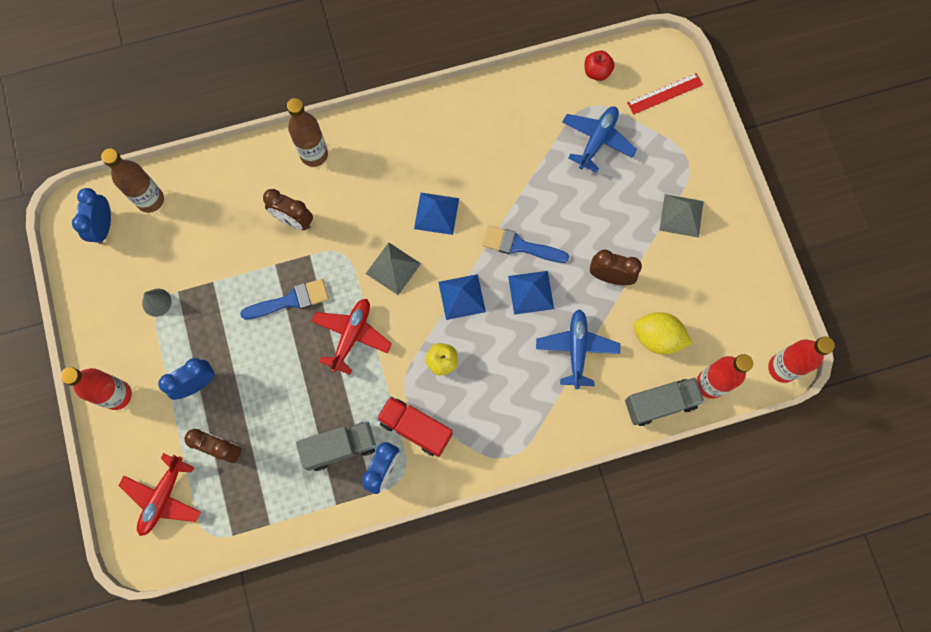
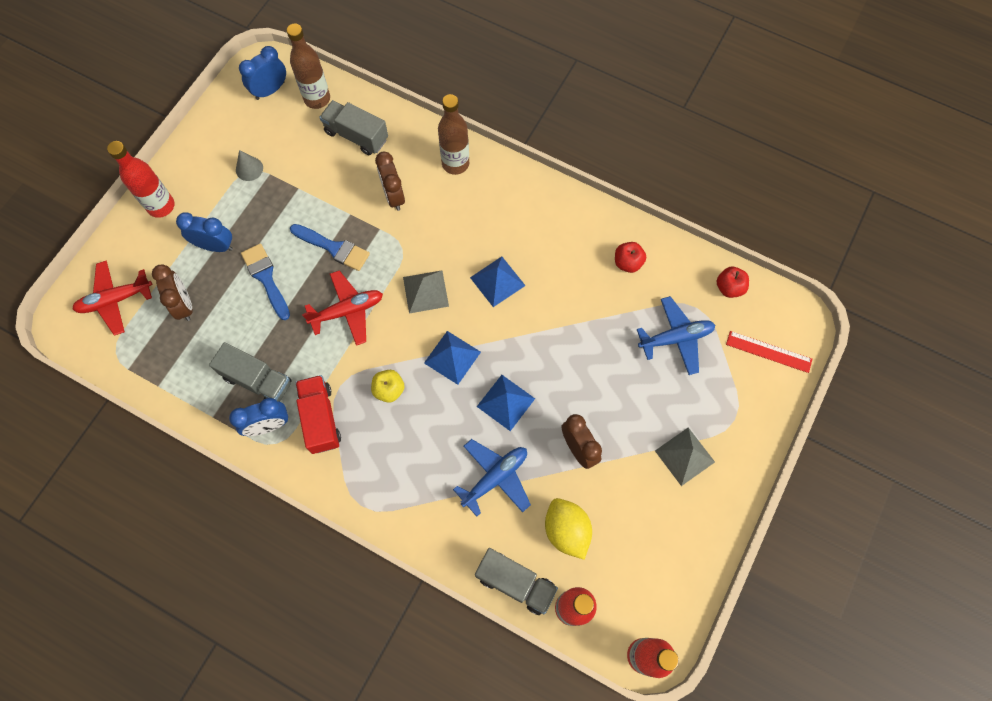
camera: 45 degrees right, 5 degrees down
(214, 201) = (356, 136): none -> grey truck
(512, 116) = (627, 263): none -> red apple
(519, 246) = (533, 361): blue brush -> blue brush (266, 278)

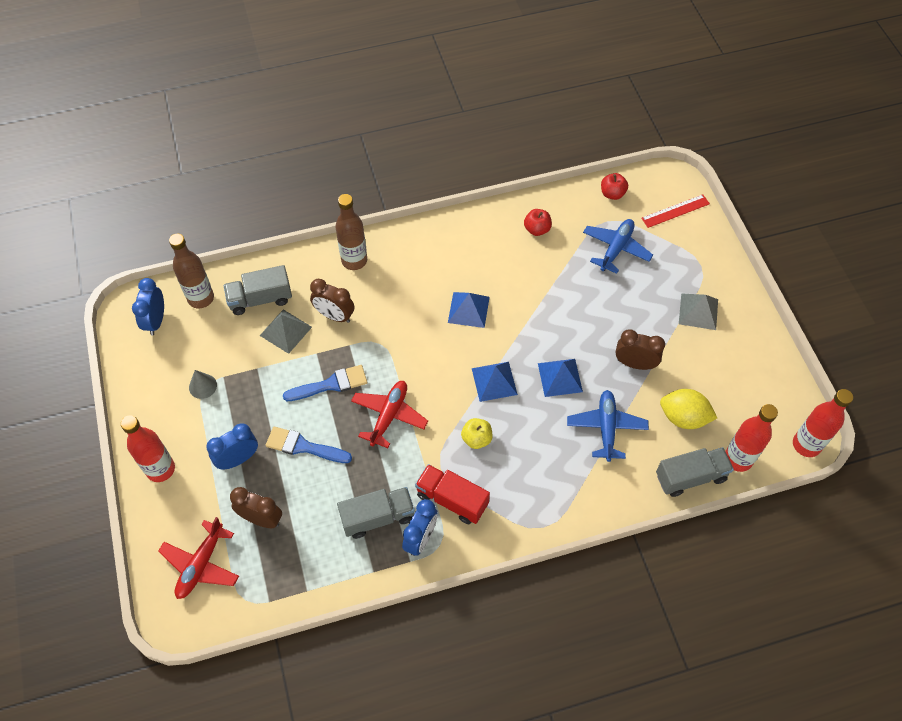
camera: 45 degrees left, 10 degrees down
(425, 291) = (428, 356): grey pyramid -> grey pyramid (285, 331)

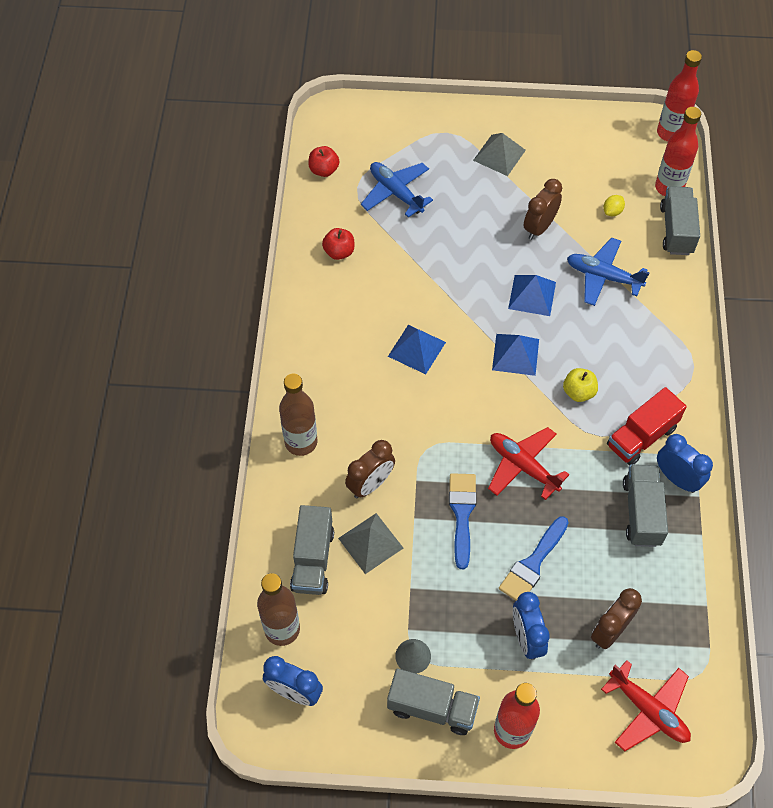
camera: 70 degrees left, 0 degrees up
(165, 410) = (432, 708): none -> grey truck
(675, 211) = (371, 127): red ruler -> none
(683, 417) = (612, 211): yellow lemon -> yellow lemon, size x0.49

